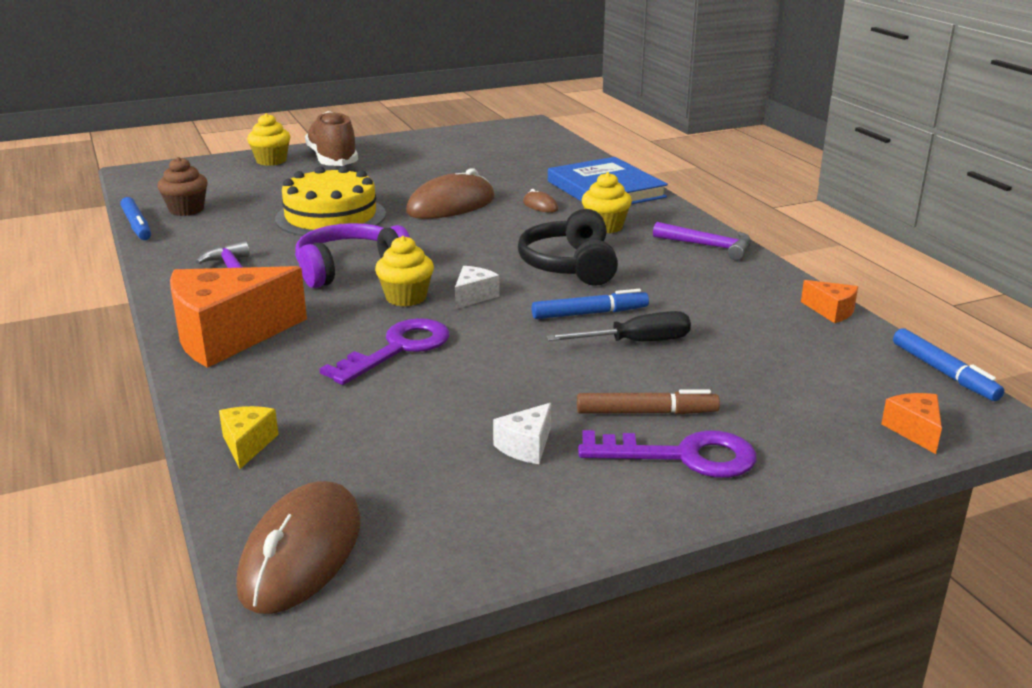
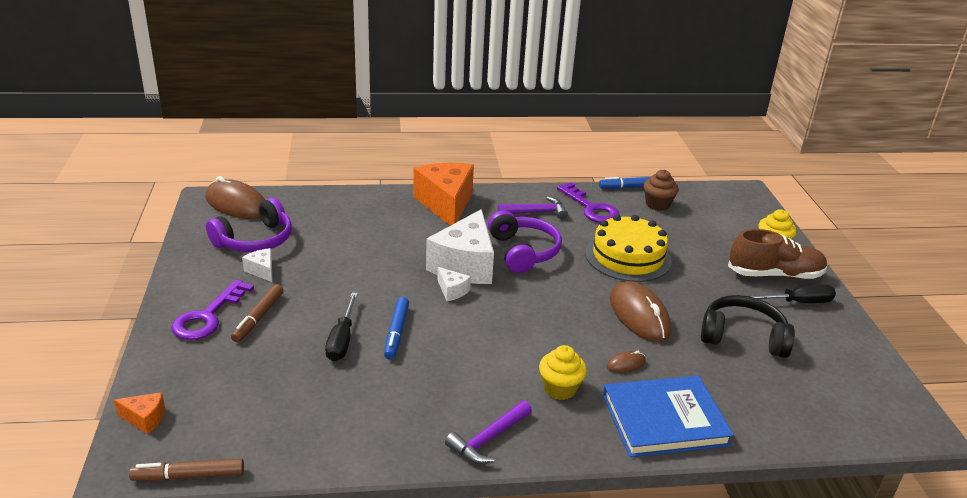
camera: 105 degrees right, 5 degrees up
(247, 445) = (329, 200): yellow cheese -> none
(379, 152) = (798, 302): none -> black screwdriver
(398, 349) = (395, 252): purple key -> purple key (591, 208)
(406, 297) = (465, 265): yellow cupcake -> white cheese
(434, 483) = (255, 240): none -> purple headphones
(569, 265) = (484, 345): black headphones -> black headphones (743, 337)
(831, 311) = (320, 461): orange cheese -> none
(944, 372) = (188, 476): blue marker -> brown marker

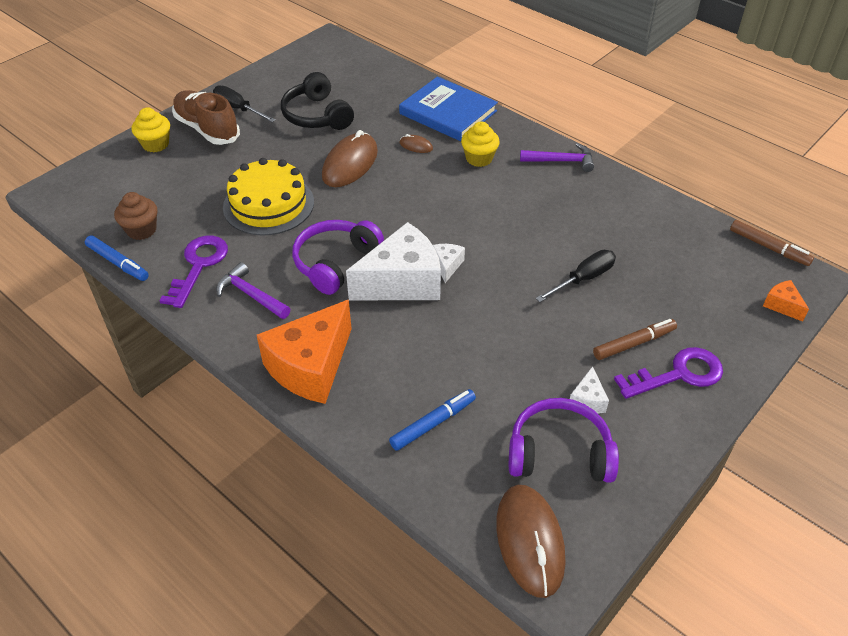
camera: 130 degrees left, 15 degrees up
(396, 332) = (535, 259): blue marker -> blue marker (433, 423)

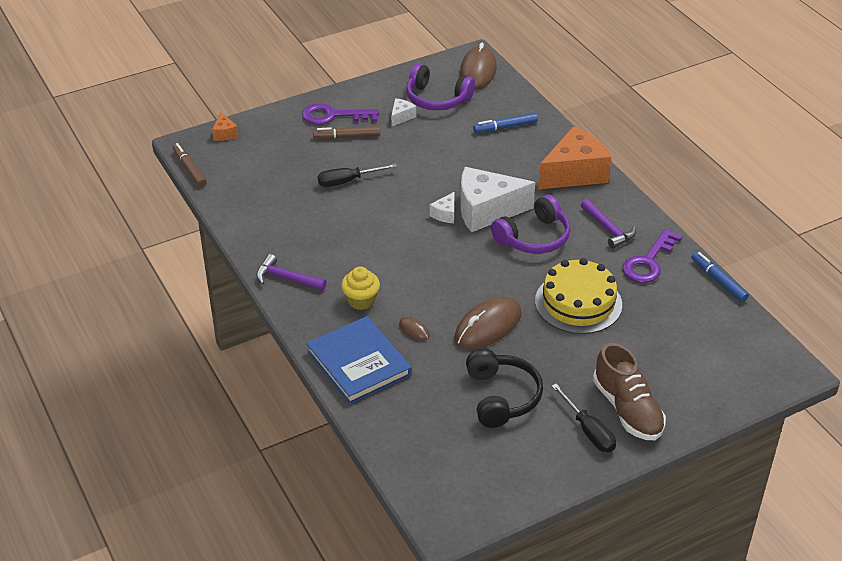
camera: 160 degrees left, 5 degrees down
(141, 230) = (698, 306): brown cupcake -> none
(156, 144) = (686, 403): yellow cupcake -> none

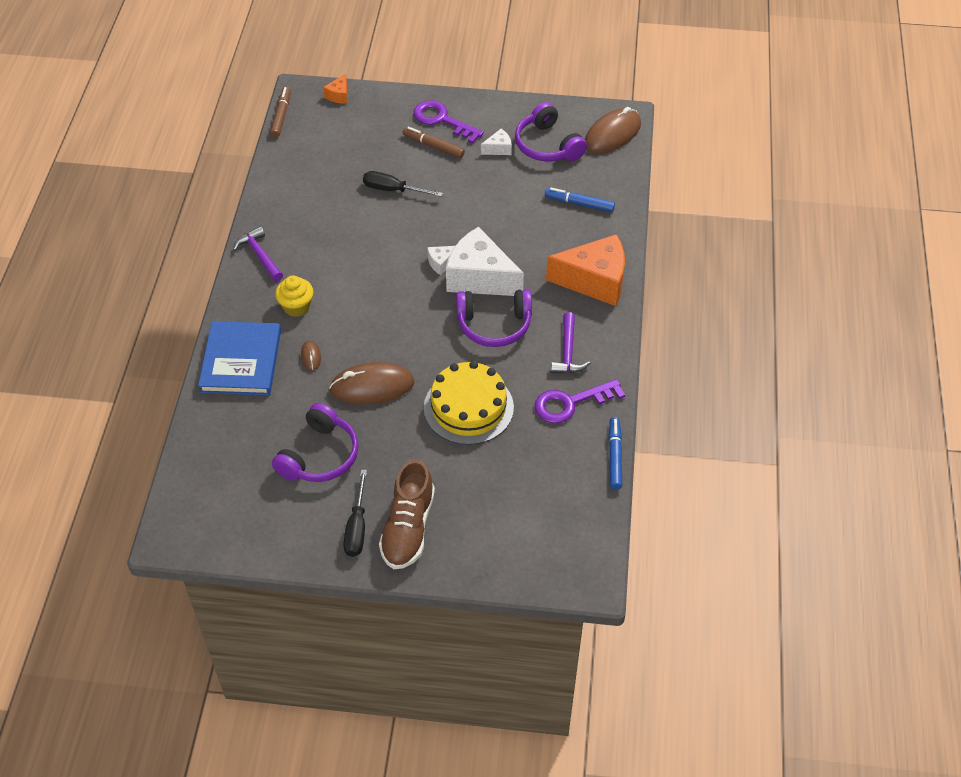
camera: 35 degrees right, 10 degrees up
(502, 397) = (320, 456): black headphones -> purple headphones

